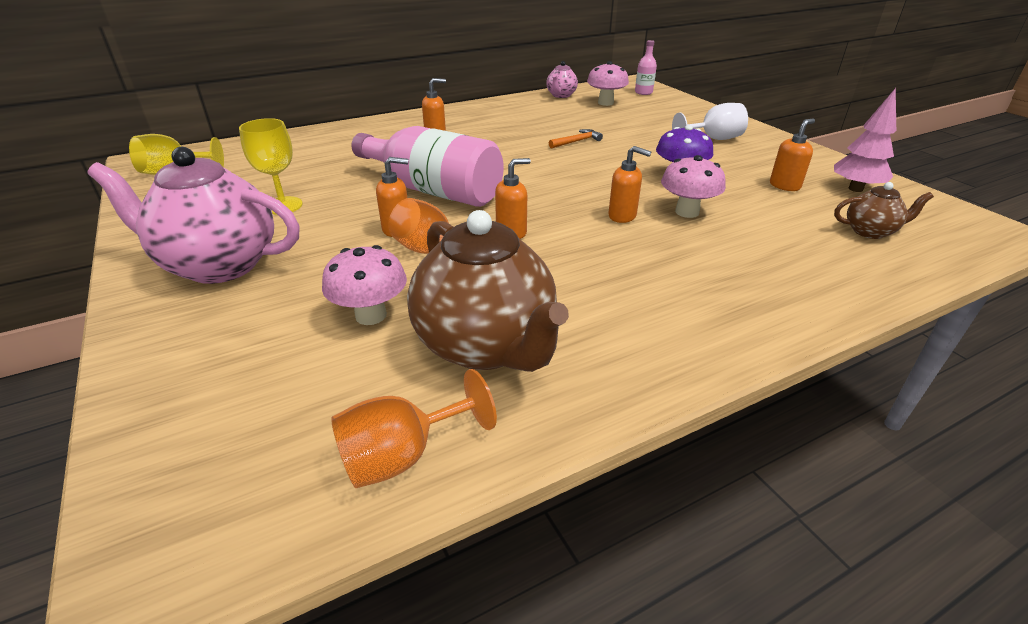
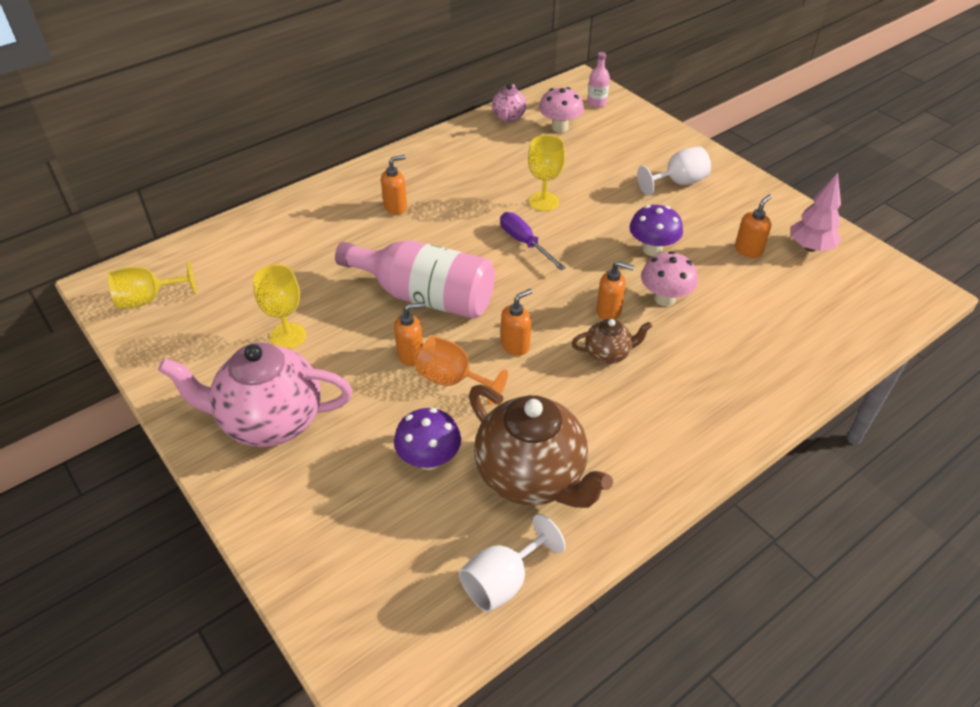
camera: 10 degrees left, 10 degrees up
(371, 315) = (429, 459): pink mushroom -> purple mushroom
(403, 456) = (503, 581): orange goblet -> white goblet
(548, 164) = (524, 243): none -> purple screwdriver
(576, 141) = (544, 201): orange hammer -> yellow goblet
(870, 232) = (820, 305): brown teapot -> brown teapot (608, 354)

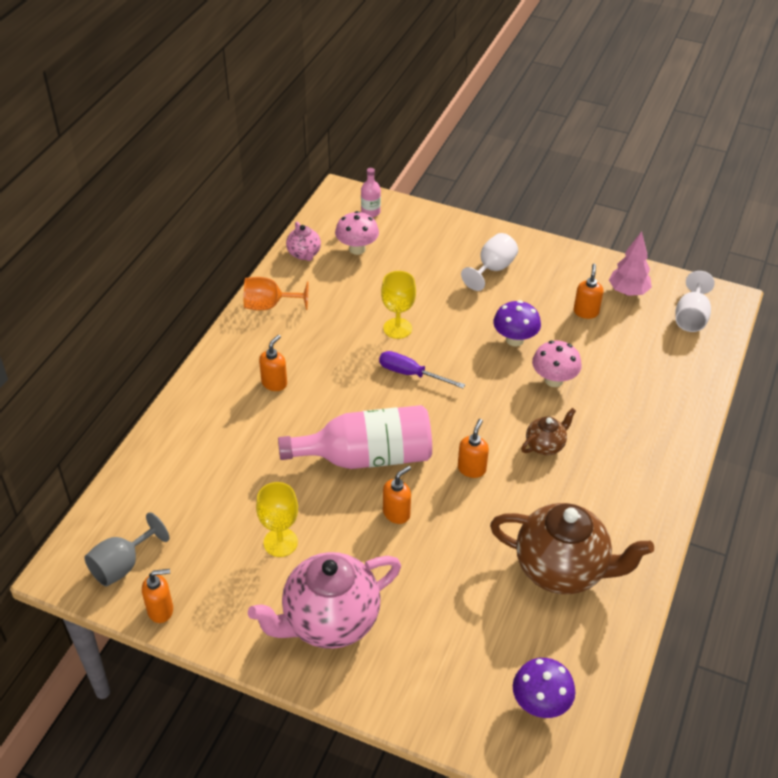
camera: 30 degrees left, 0 degrees up
(148, 300) = (123, 565): yellow goblet -> grey goblet
(429, 459) = (478, 592): purple mushroom -> purple mushroom (540, 703)
(453, 380) = (446, 520): orange goblet -> orange goblet (269, 306)
(503, 581) = (599, 655): white goblet -> white goblet (691, 317)
(609, 311) = (520, 409): orange soap dispenser -> orange soap dispenser (161, 610)

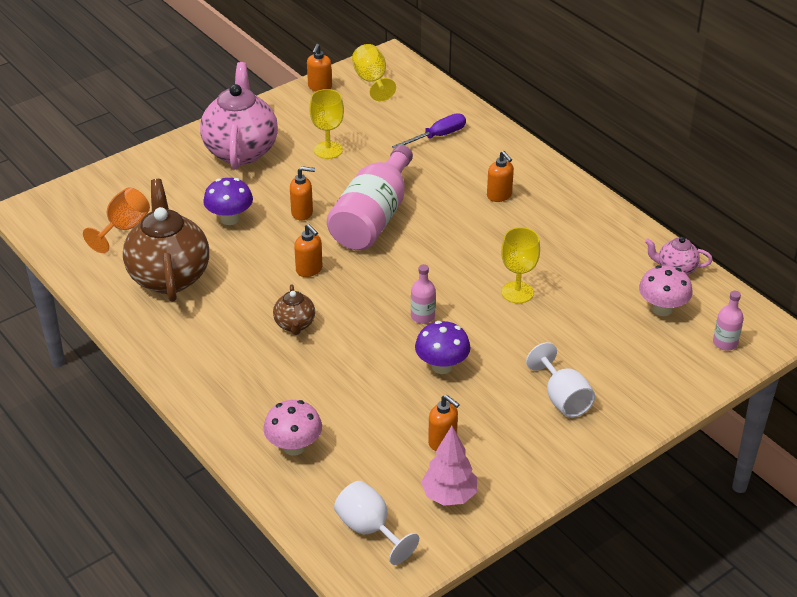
camera: 120 degrees right, 5 degrees down
(123, 565) = (372, 81): grey goblet -> yellow goblet
(269, 306) = (607, 223): orange goblet -> orange goblet (123, 228)
(396, 513) = (302, 213): orange soap dispenser -> orange soap dispenser turned 75 degrees counterclockwise
(411, 374) = (449, 278): purple screwdriver -> purple screwdriver (437, 136)
(470, 371) = (422, 316): none -> pink bottle
(540, 703) = (84, 217): purple mushroom -> purple mushroom (230, 219)
(553, 380) = (366, 368): pink mushroom -> pink mushroom (294, 447)
(562, 569) = (169, 276): brown teapot -> brown teapot turned 120 degrees clockwise

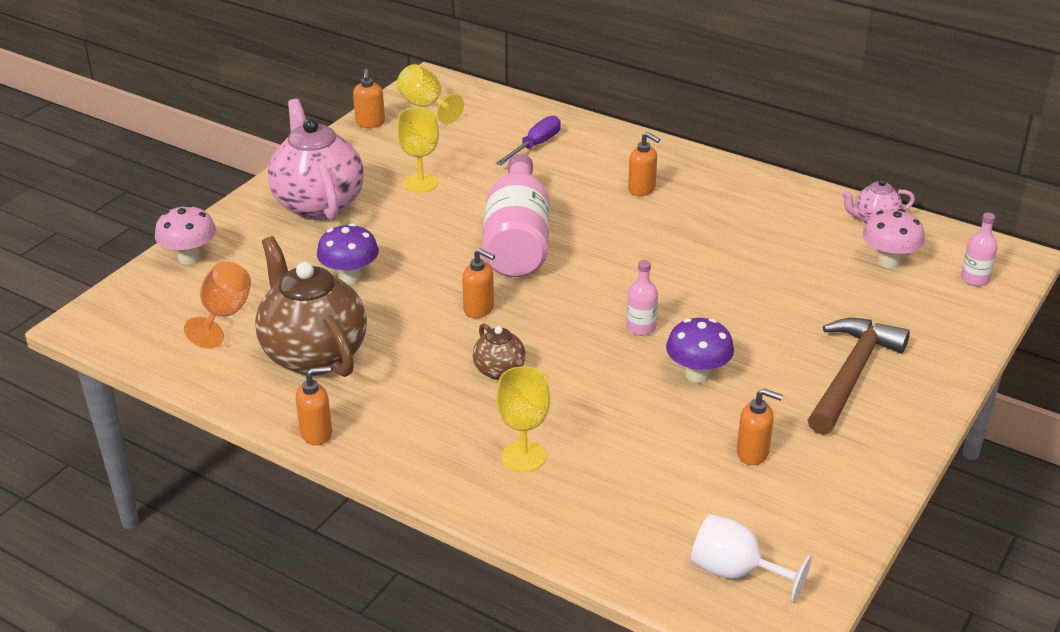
camera: 20 degrees left, 5 degrees down
(294, 447) = (586, 504): pink mushroom -> pink mushroom (190, 257)
(302, 213) = (432, 252): orange soap dispenser -> orange soap dispenser (317, 433)
(449, 496) = (800, 509): pink tree -> none
(517, 292) = (727, 279): yellow goblet -> yellow goblet (523, 456)
(563, 399) = (851, 374): white goblet -> brown hammer

